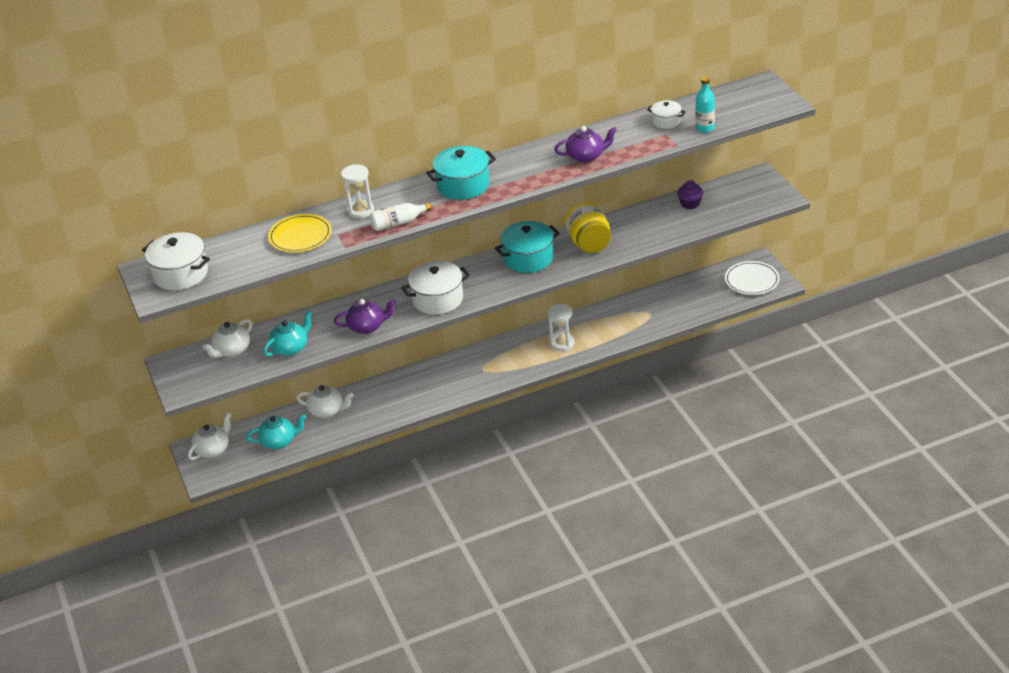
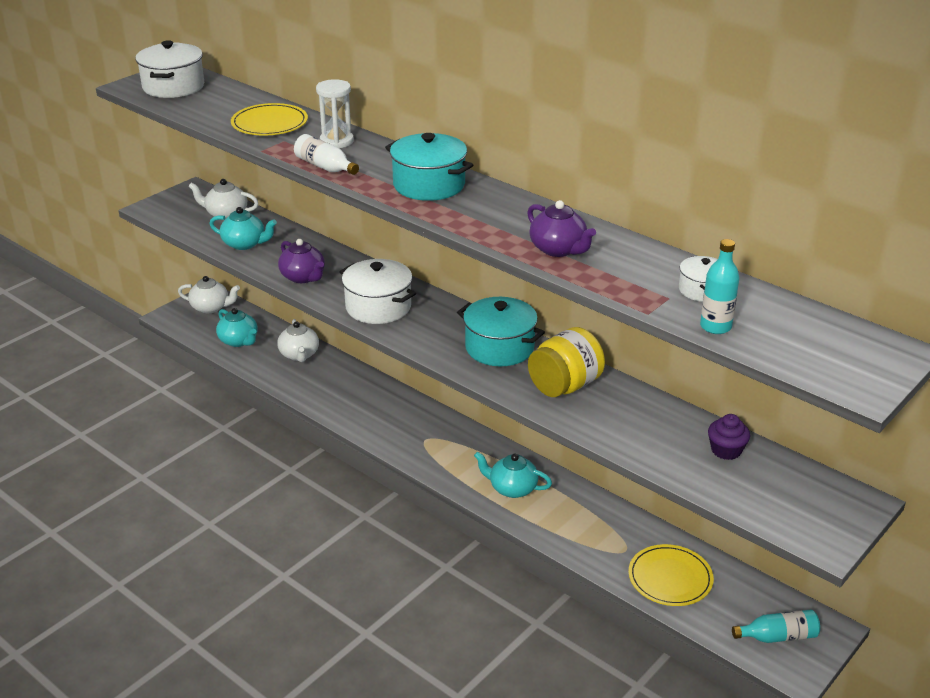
camera: 60 degrees right, 5 degrees down
(562, 343) = (512, 488): white hourglass -> turquoise teapot
(684, 304) = (670, 578): none -> yellow plate
(752, 280) = (778, 636): white plate -> turquoise bottle

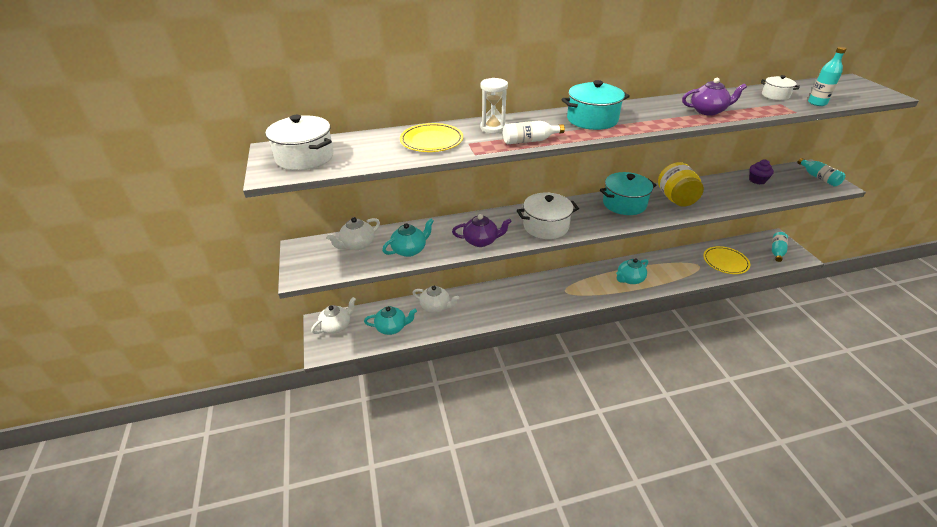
camera: 55 degrees left, 5 degrees up
(827, 516) = (818, 178): none -> turquoise bottle

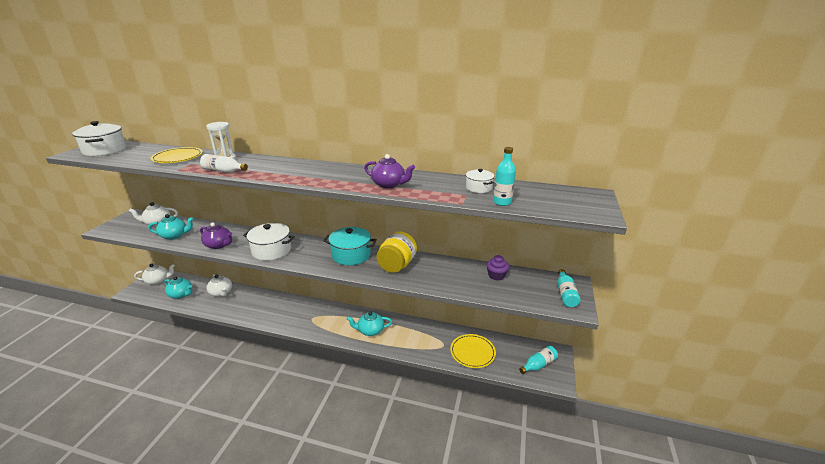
camera: 30 degrees right, 10 degrees down
(592, 120) = (294, 169): turquoise pot -> none

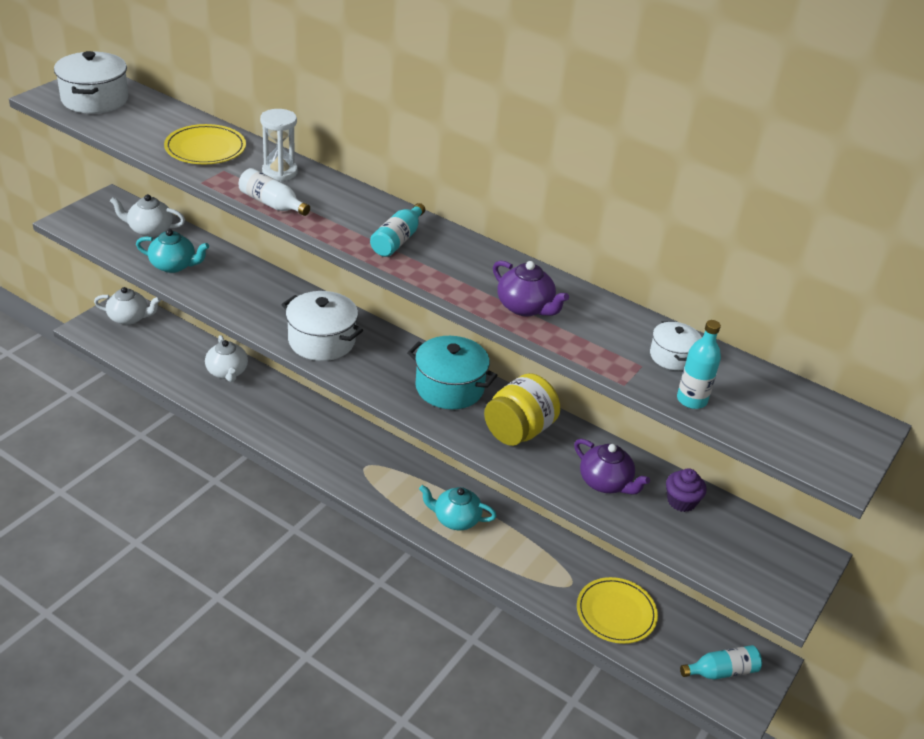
camera: 15 degrees right, 10 degrees up
(181, 294) = (163, 356): turquoise teapot -> none
(219, 245) = (240, 305): purple teapot -> purple teapot (605, 482)
(565, 294) = (783, 572): turquoise bottle -> turquoise bottle (398, 240)

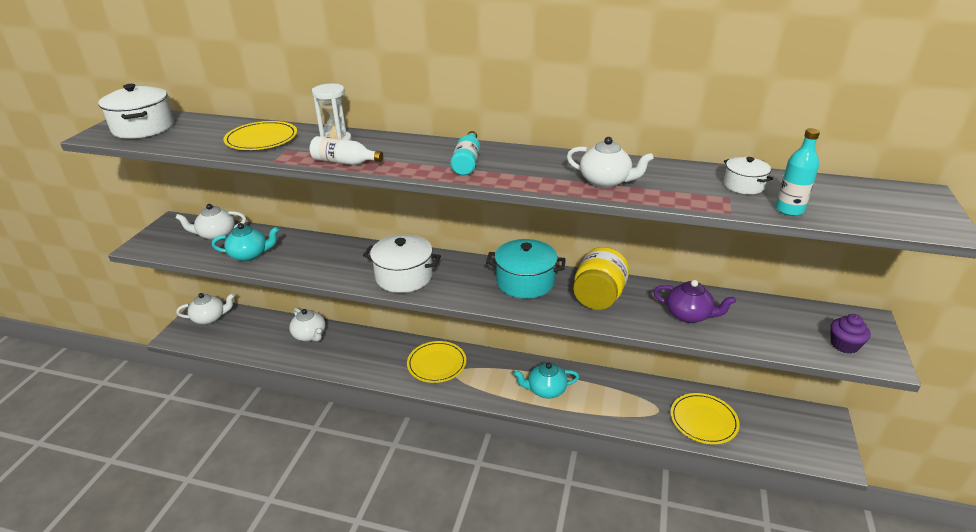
camera: 15 degrees left, 5 degrees down
(350, 449) = (436, 364): none -> yellow plate
(525, 307) = (605, 181): purple teapot -> white teapot
(681, 501) = (751, 311): purple cupcake -> purple cupcake (844, 345)
(721, 671) = (804, 437): turquoise bottle -> none

